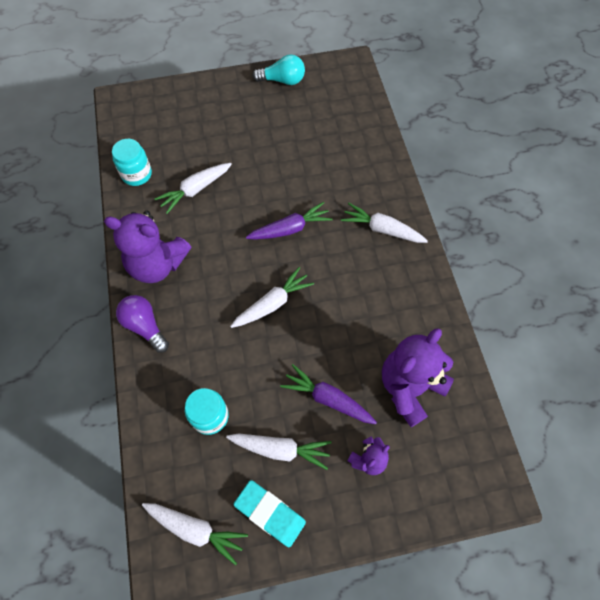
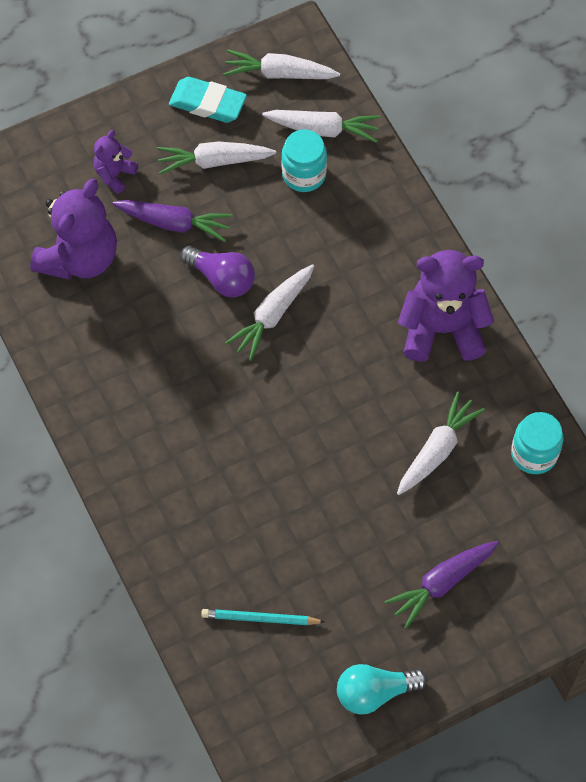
camera: 165 degrees right, 0 degrees up
(145, 326) = (422, 250): purple light bulb -> purple light bulb (221, 278)
(290, 229) = (280, 423): purple carrot -> purple carrot (442, 583)
(335, 126) = (260, 618): none -> turquoise pencil
(382, 229) = (150, 454): white carrot -> white carrot (323, 129)

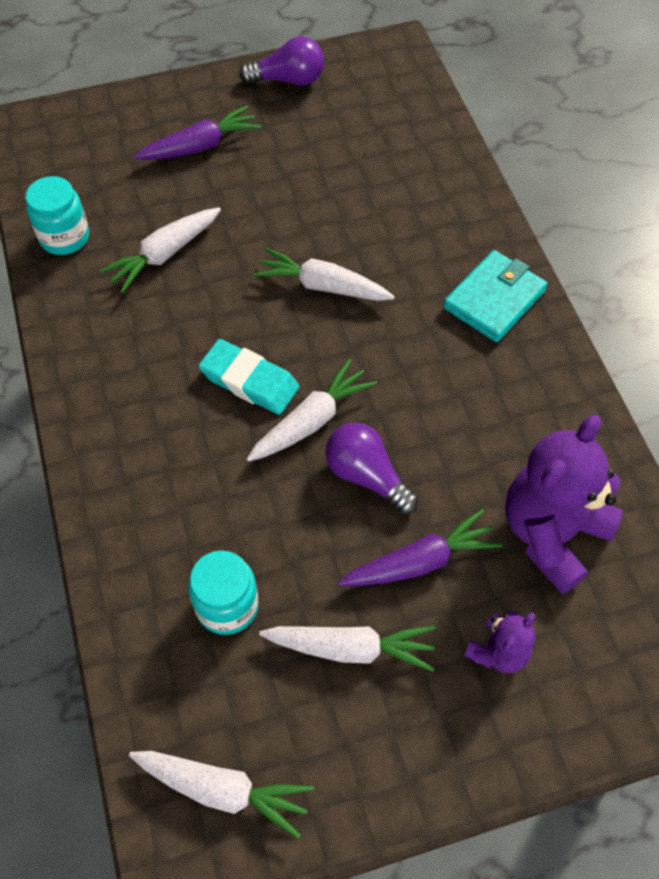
camera: 170 degrees left, 5 degrees down
(134, 451) = (494, 299): none -> turquoise wallet
(174, 223) = (420, 562): purple carrot -> purple carrot turned 135 degrees clockwise
(207, 103) = (345, 752): turquoise eraser -> turquoise eraser (249, 381)
(260, 618) = (382, 143): turquoise pencil -> none
(323, 129) = (181, 674): white carrot -> white carrot (322, 286)
(374, 692) = (288, 80): turquoise light bulb -> purple light bulb
(442, 329) = (113, 374): purple teddy bear -> none

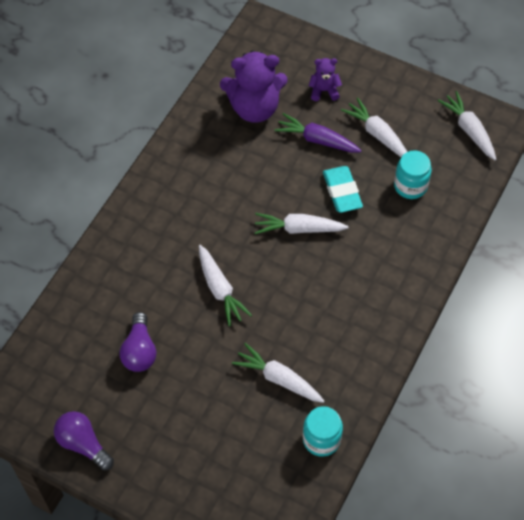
camera: 135 degrees left, 0 degrees up
(164, 254) = (279, 379): white carrot -> white carrot turned 150 degrees counterclockwise
(200, 146) = (187, 438): purple carrot -> none
(249, 381) = (306, 270): turquoise eraser -> turquoise eraser (342, 192)
(367, 476) = (301, 187): purple light bulb -> purple light bulb (139, 351)
(494, 299) = (150, 213): turquoise wallet -> none

